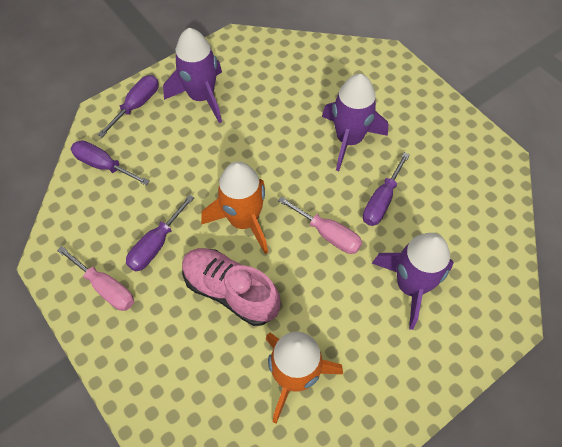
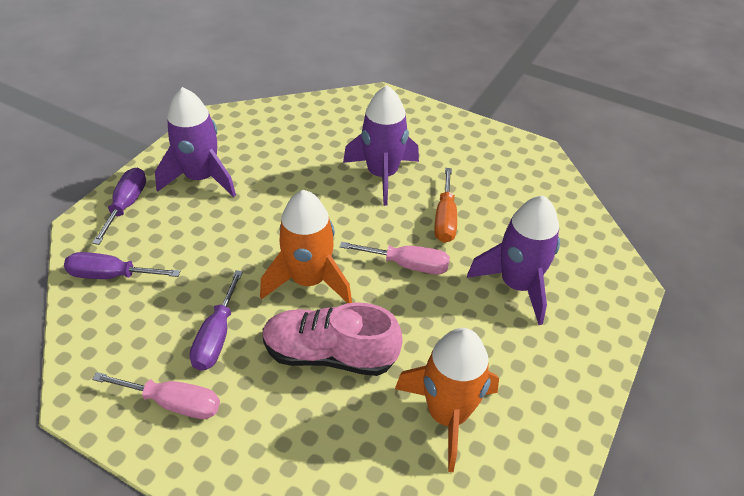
camera: 25 degrees left, 15 degrees down
(381, 201) = (445, 219): purple screwdriver -> orange screwdriver

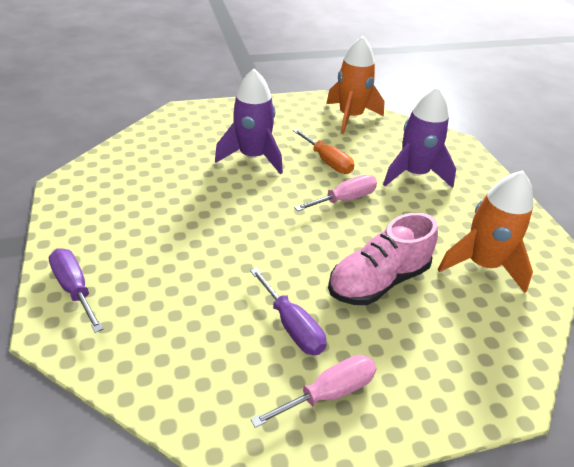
camera: 45 degrees left, 5 degrees down
(111, 275) = (141, 348): purple screwdriver -> none
(201, 178) = (117, 230): purple rocket -> none
(309, 280) = (300, 247): orange rocket -> orange rocket (350, 117)

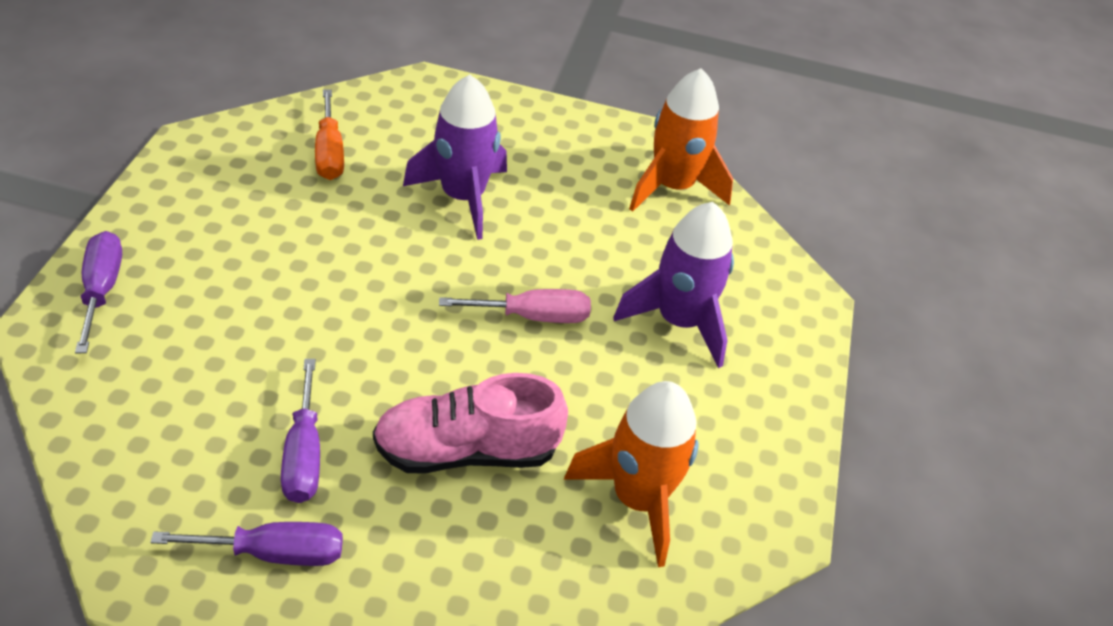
camera: 25 degrees right, 5 degrees up
(327, 161) = (564, 247): orange screwdriver -> orange screwdriver (329, 153)
(329, 393) = (274, 553): pink screwdriver -> purple screwdriver

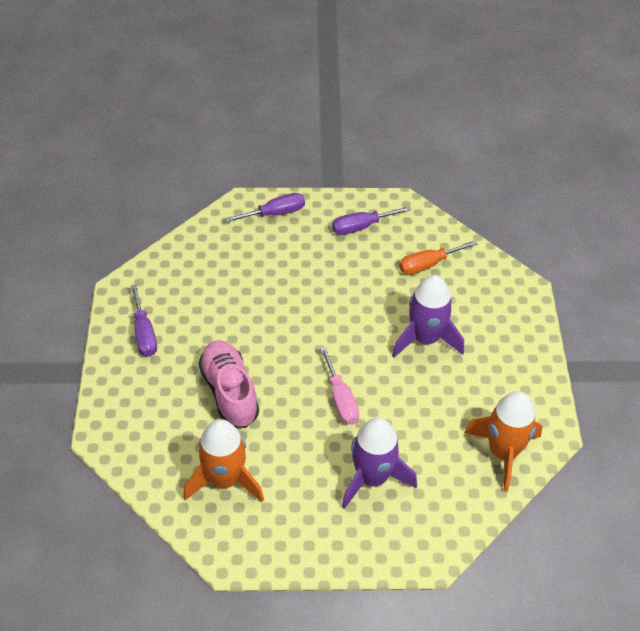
camera: 80 degrees right, 5 degrees up
(304, 454) = (203, 325): purple screwdriver -> purple screwdriver (361, 227)

